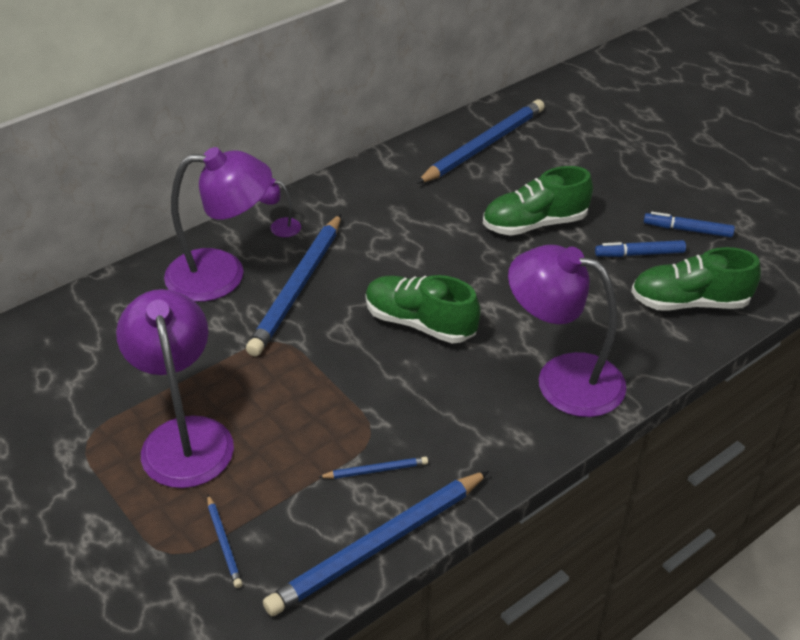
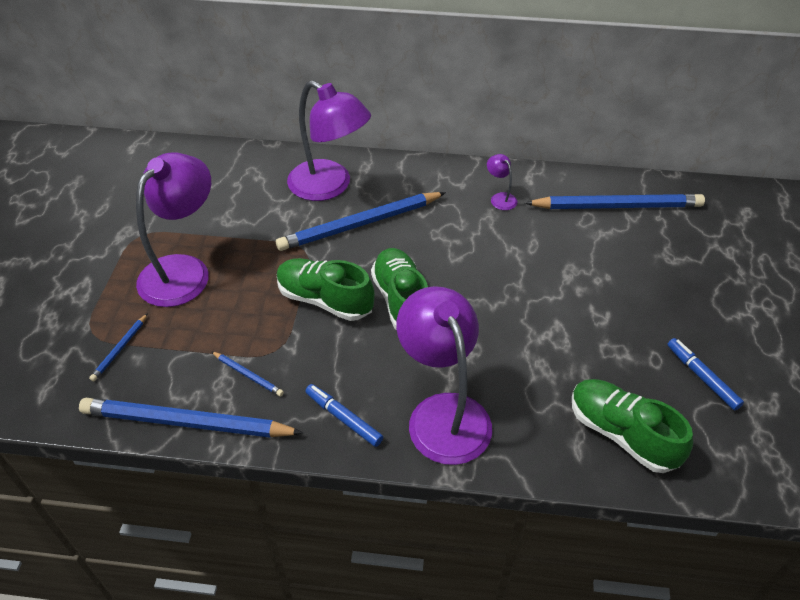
camera: 45 degrees right, 5 degrees up
(279, 226) = (401, 177): purple lamp -> purple lamp (500, 198)
(534, 224) = (577, 288): green shoe -> green shoe (325, 300)
(639, 254) = (632, 367): blue marker -> blue marker (343, 418)

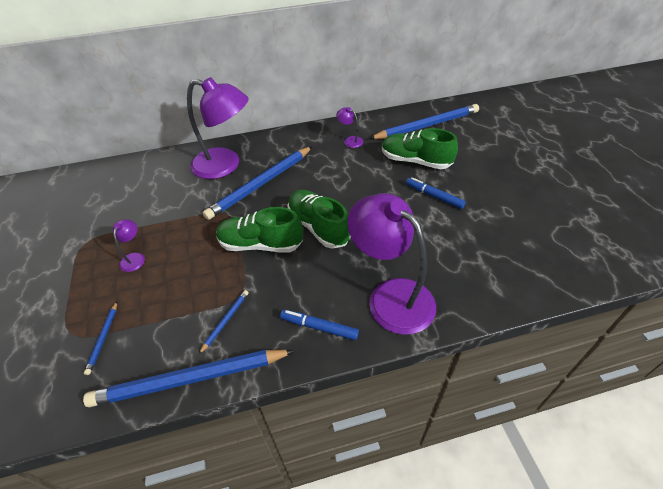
camera: 20 degrees left, 0 degrees up
(183, 270) = (134, 258): purple lamp -> purple lamp, size x0.41
(248, 375) = (225, 321): blue pencil -> blue pencil turned 75 degrees counterclockwise
(622, 434) = (518, 267): green shoe -> green shoe (415, 161)
(702, 377) = (542, 213): blue marker -> blue marker (434, 196)

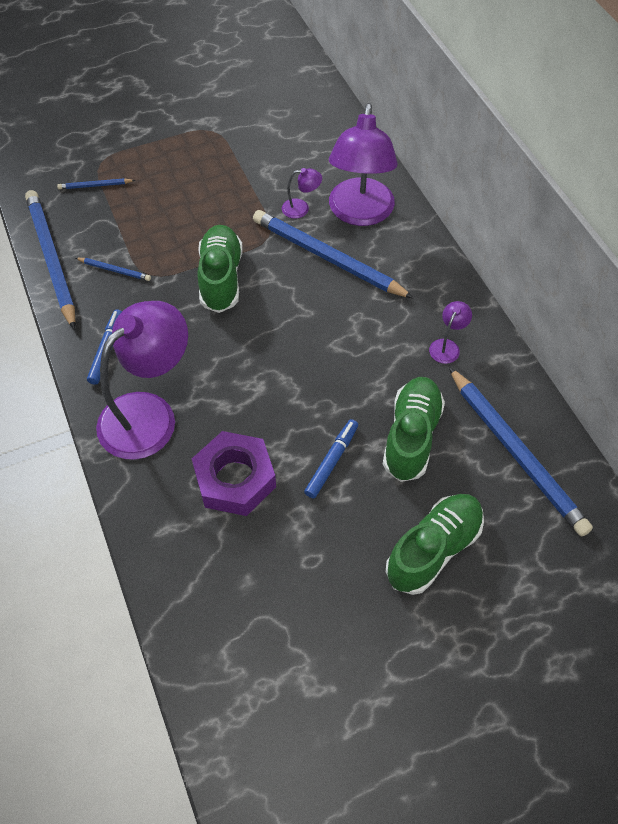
camera: 80 degrees right, 10 degrees up
(134, 258) = (193, 176): purple lamp -> purple lamp (301, 208)
(318, 227) = (254, 330): green shoe -> green shoe (433, 549)
(450, 245) = (235, 479): none -> purple nut

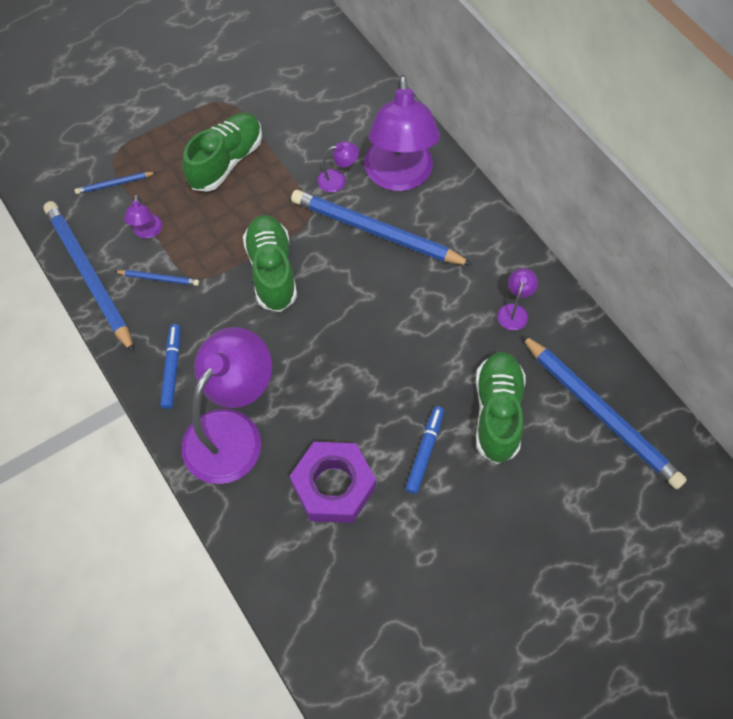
camera: 10 degrees left, 5 degrees up
(114, 229) = (147, 232): none -> purple lamp
(433, 549) = (540, 525): green shoe -> green shoe (226, 161)

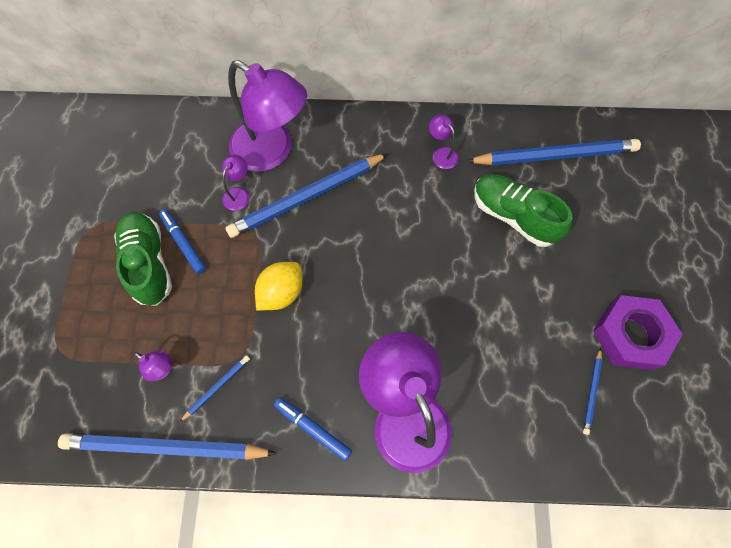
camera: 55 degrees left, 5 degrees up
(115, 184) = (89, 367): blue pencil -> blue pencil (591, 392)
(272, 271) = (281, 293): green shoe -> yellow lemon
(333, 486) = (502, 365): purple nut -> purple nut (630, 335)
(425, 452) = (514, 283): blue marker -> blue marker (184, 243)

